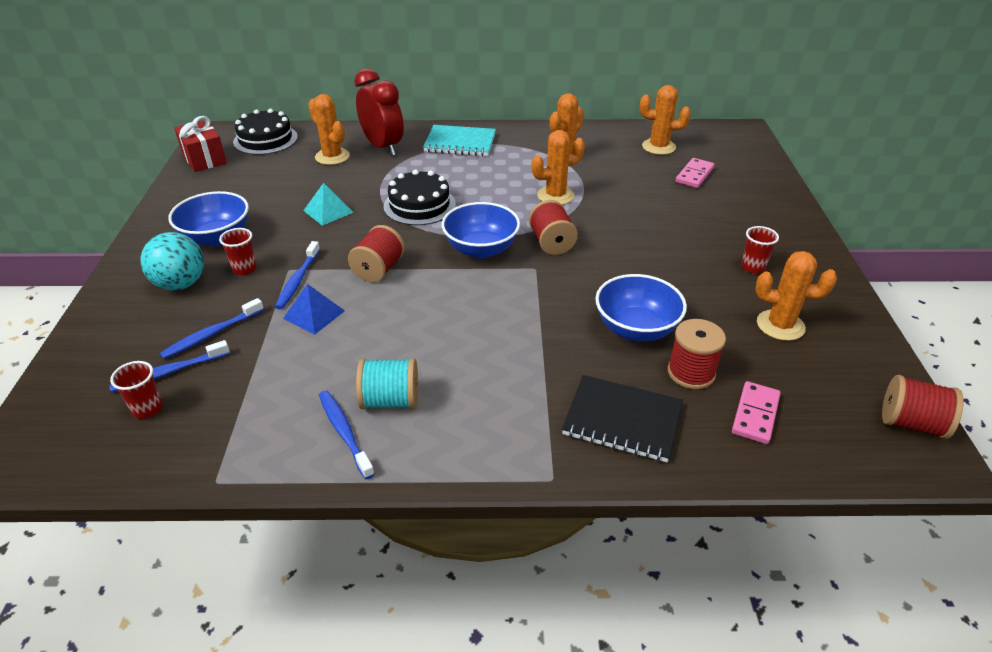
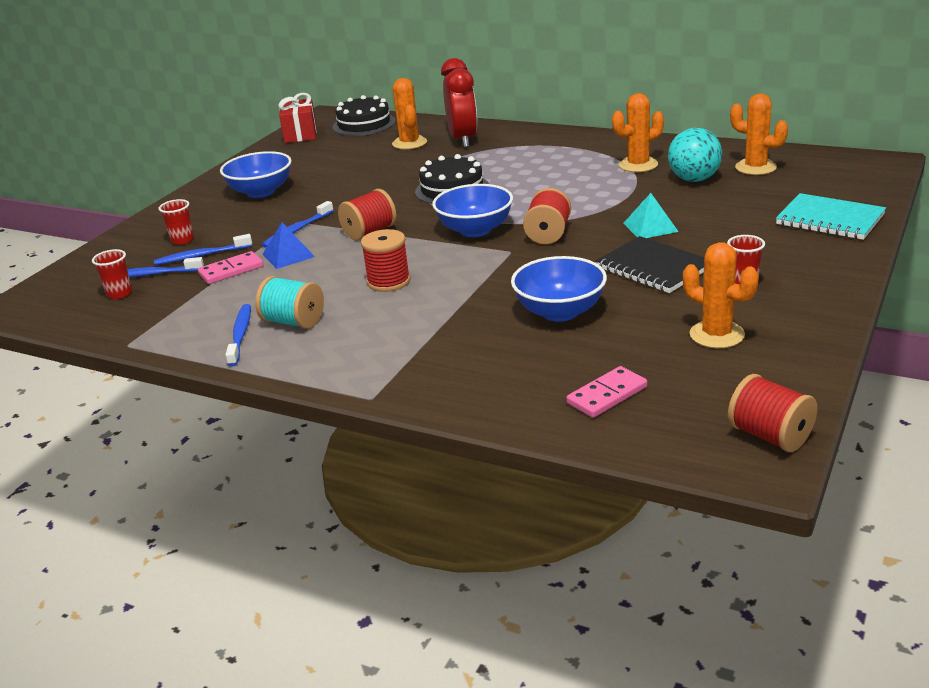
camera: 30 degrees right, 10 degrees down
(181, 284) = (207, 220): turquoise ball -> turquoise ball (694, 179)
(244, 269) = (263, 216): red cup -> red cup (182, 240)
(328, 211) = (367, 184): turquoise pyramid -> turquoise pyramid (650, 227)
(460, 143) = (541, 144): turquoise notebook -> turquoise notebook (830, 220)
(555, 196) = (593, 197): orange cactus -> none
(622, 420) = (473, 373): black notebook -> black notebook (653, 268)
(691, 372) = (578, 353): red spool -> red spool (388, 281)
(694, 175) = (769, 197): pink domino -> pink domino (231, 270)

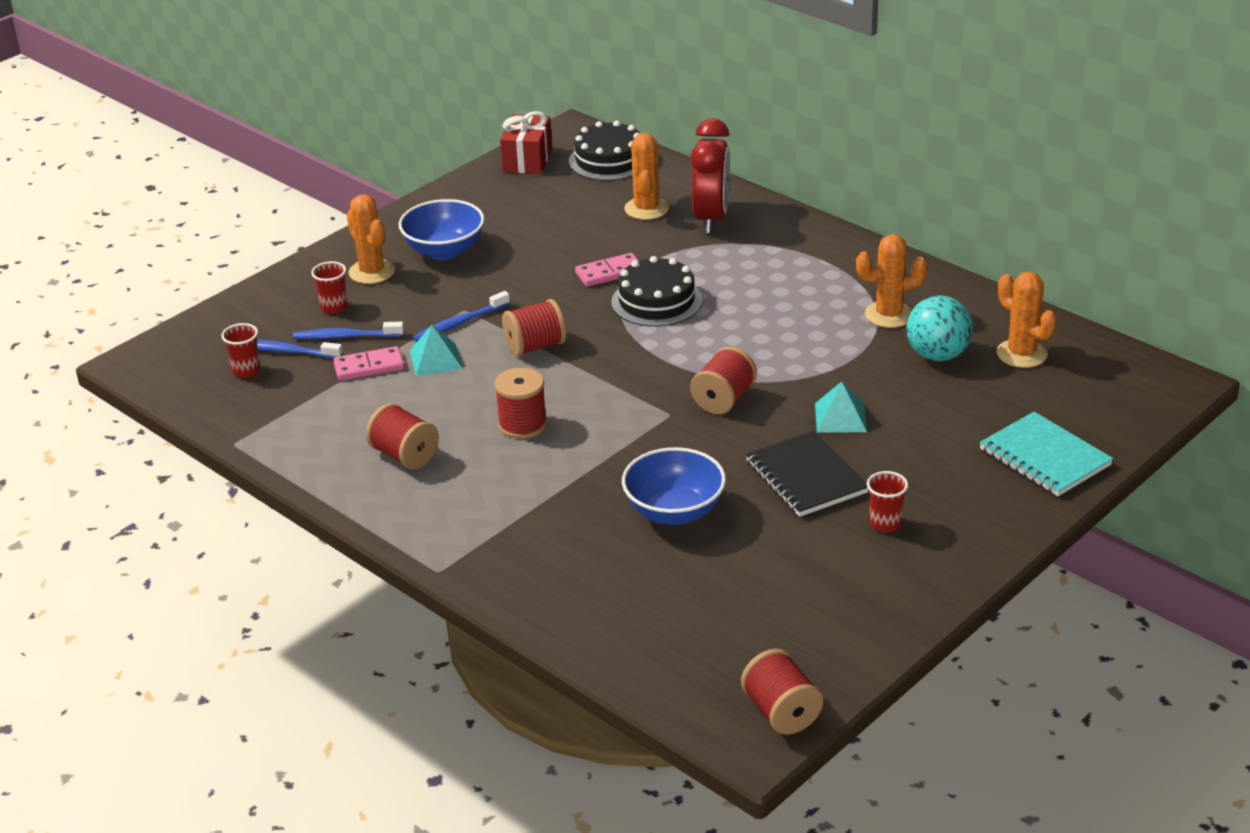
camera: 15 degrees right, 5 degrees up
(240, 335) = (346, 459): blue toothbrush -> none
(288, 255) = (435, 359): blue pyramid -> turquoise pyramid
(293, 322) = (404, 455): turquoise spool -> red spool
(475, 230) = (649, 372): blue bowl -> none
(607, 395) = (660, 627): pink domino -> pink domino (609, 273)
(717, 335) = (812, 583): orange cactus -> orange cactus (371, 272)

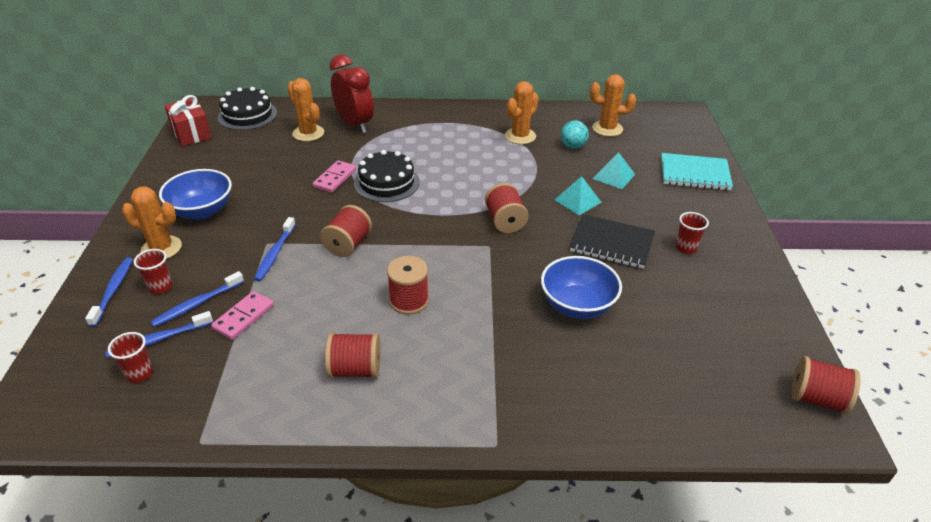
camera: 45 degrees left, 5 degrees up
(296, 292) = (113, 290): none -> blue toothbrush
(435, 359) = (289, 287): turquoise pyramid -> turquoise pyramid (614, 176)
(937, 355) = (573, 146): turquoise ball -> turquoise ball, size x0.66

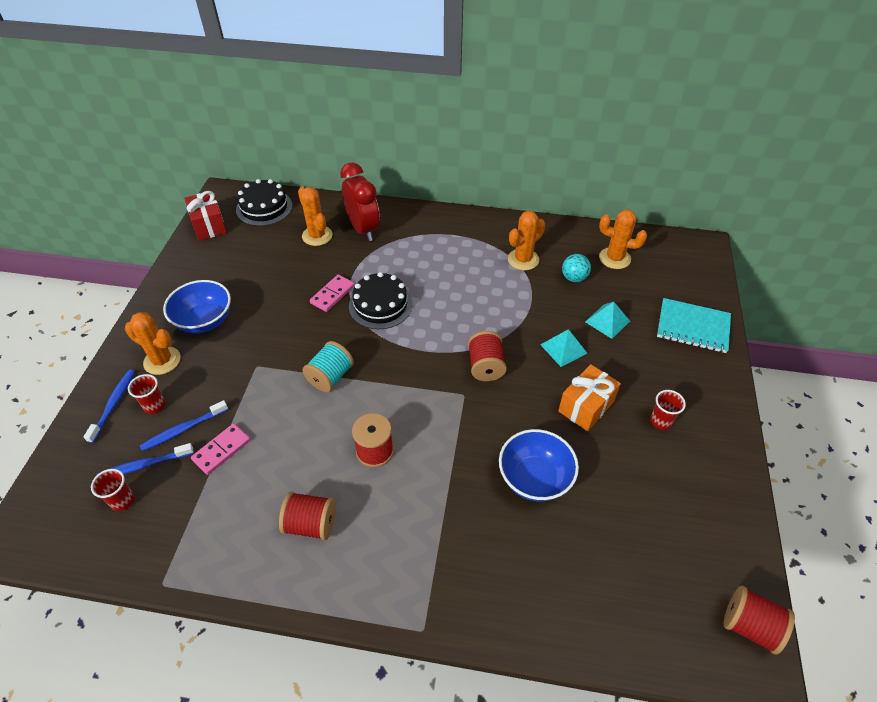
camera: 10 degrees right, 10 degrees up
(275, 254) = (261, 379): blue toothbrush -> none
(348, 244) = (330, 377): red spool -> turquoise spool
(611, 243) = (586, 406): black notebook -> orange gift

